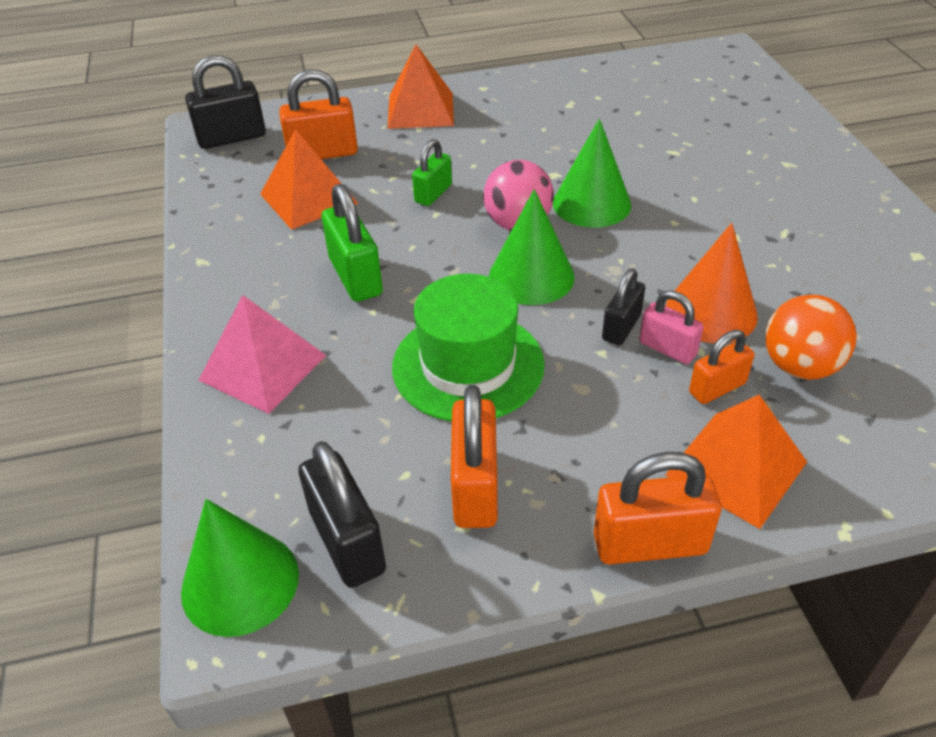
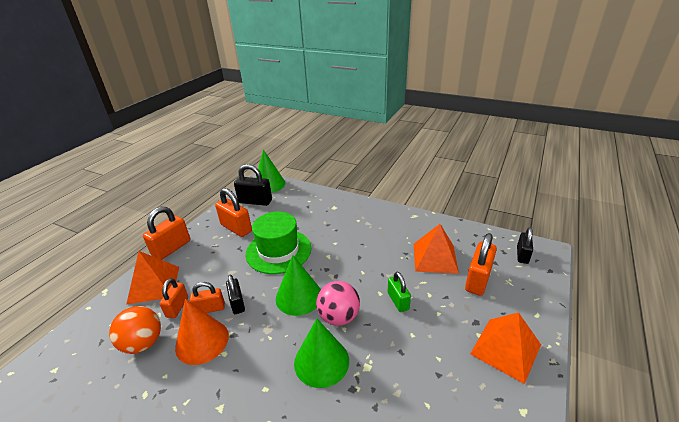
camera: 130 degrees right, 10 degrees down
(232, 138) = (522, 255): black padlock -> black padlock, size x0.63
(263, 367) = (337, 210): pink pyramid -> none
(356, 277) = (360, 247): green padlock -> none
(667, 348) = (210, 308): pink padlock -> orange padlock

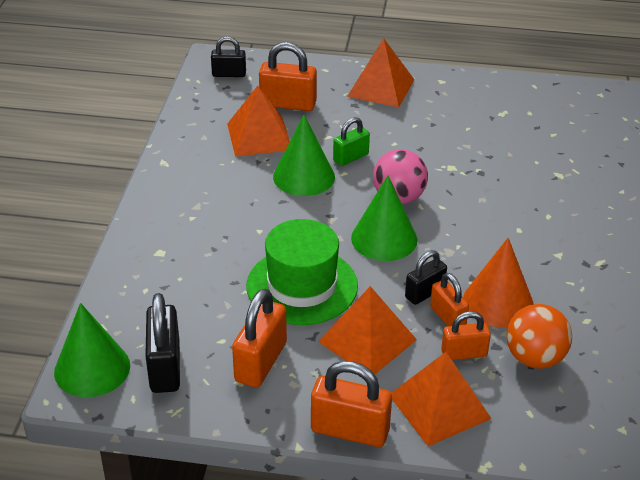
camera: 110 degrees left, 5 degrees up
(220, 267) = (367, 340): none -> orange pyramid
(321, 361) = (464, 198): green cone -> green cone (304, 176)

